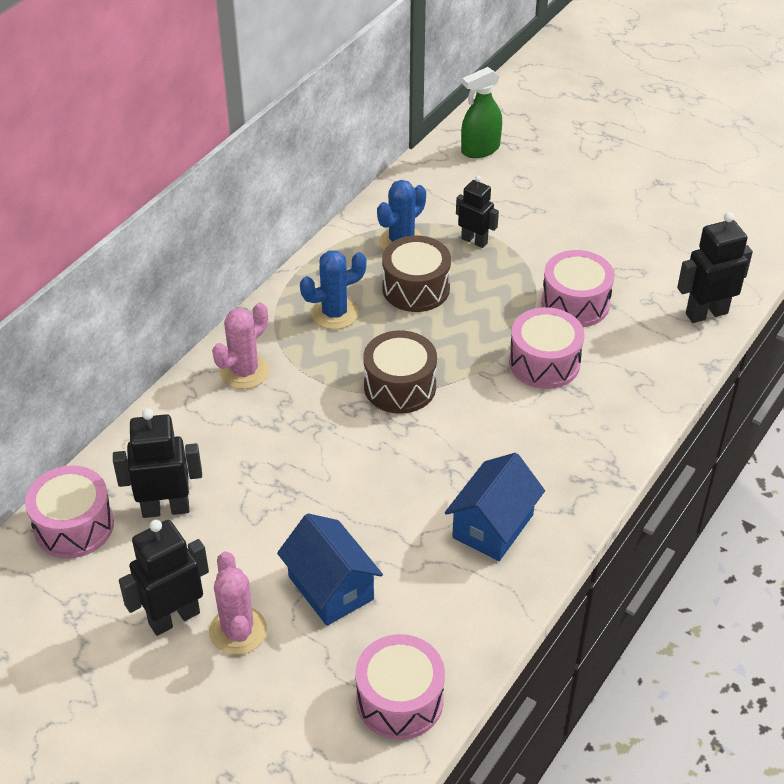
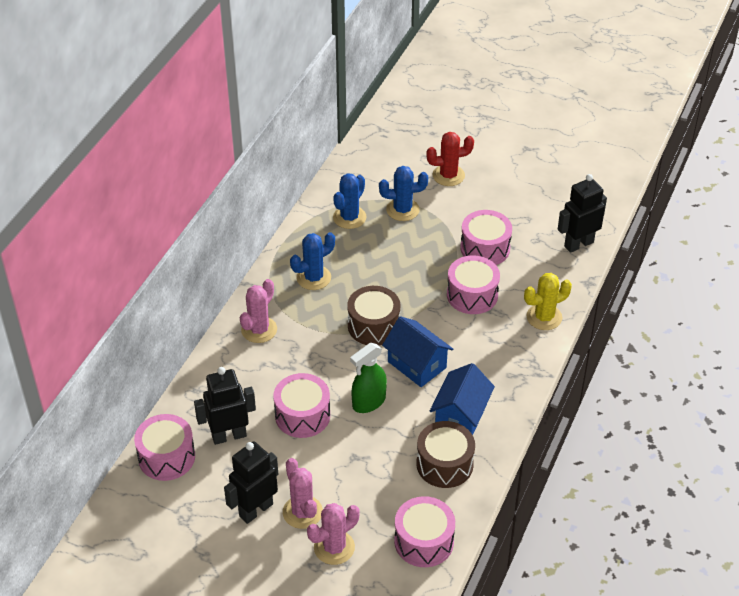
camera: 10 degrees left, 0 degrees up
(269, 689) = (334, 547): none -> pink cactus
(273, 495) = (302, 415): none -> pink drum
(331, 588) = (359, 474): blue house -> blue house (417, 364)
(416, 288) = (368, 251): brown drum -> brown drum (444, 464)
(474, 240) = (402, 210): black robot -> blue cactus
(480, 149) = (391, 138): green spray bottle -> green spray bottle (368, 402)
(545, 204) = (448, 175): none -> red cactus
(639, 405) = (544, 317): none -> yellow cactus

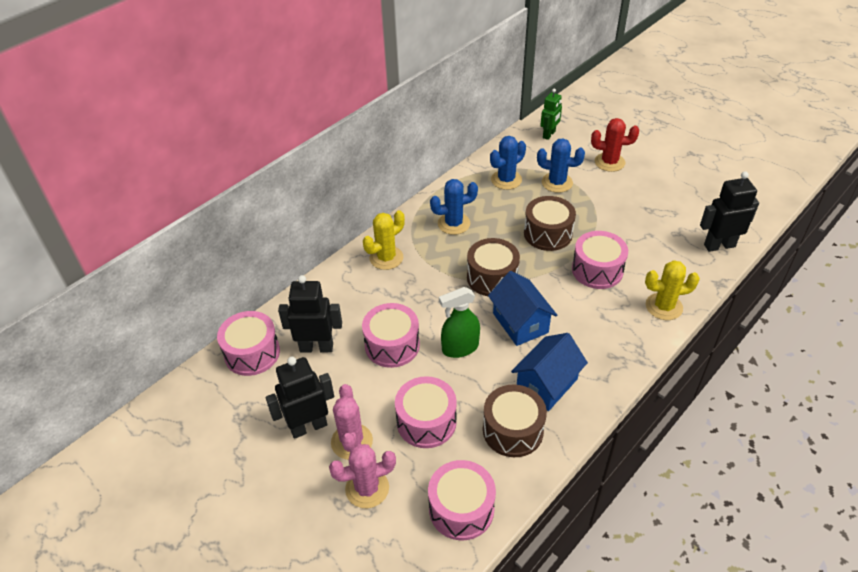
camera: 20 degrees right, 0 degrees up
(259, 330) = (386, 258): pink cactus -> yellow cactus
(376, 155) = (549, 134): none -> green robot
(412, 268) = (548, 233): none -> brown drum
(485, 248) = (624, 231): pink drum -> pink drum (426, 422)

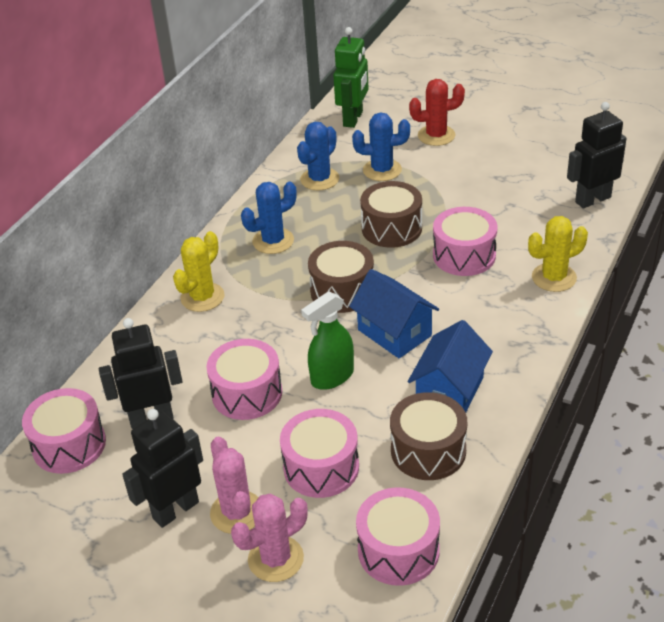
camera: 15 degrees left, 5 degrees down
(549, 134) = (353, 119): green robot -> green robot, size x1.51

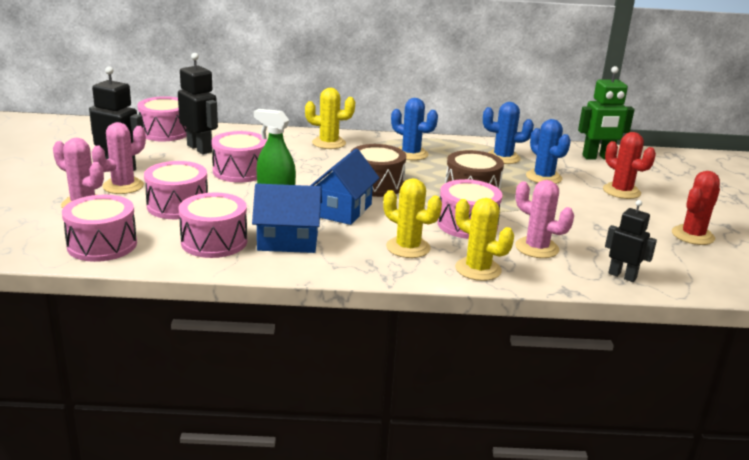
camera: 60 degrees right, 15 degrees down
(428, 450) = (214, 241): brown drum -> pink drum
(496, 309) = (408, 248): none -> yellow cactus
(527, 228) = (537, 248): none -> pink cactus
(538, 133) = (692, 235): none -> red cactus
(592, 199) = (622, 276): black robot -> black robot, size x0.66

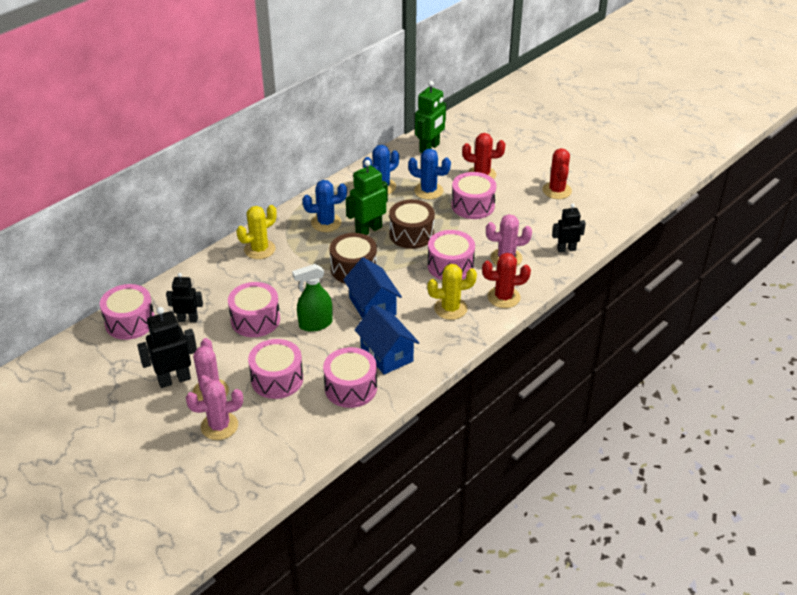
camera: 45 degrees left, 15 degrees up
(102, 245) = (297, 443): pink drum -> pink drum (473, 205)
(200, 148) = (188, 319): black robot -> black robot, size x0.66
(288, 241) = (386, 354): blue house -> blue house turned 75 degrees counterclockwise
(438, 172) = (368, 230): none -> green robot
(478, 269) = (503, 297): yellow cactus -> red cactus

